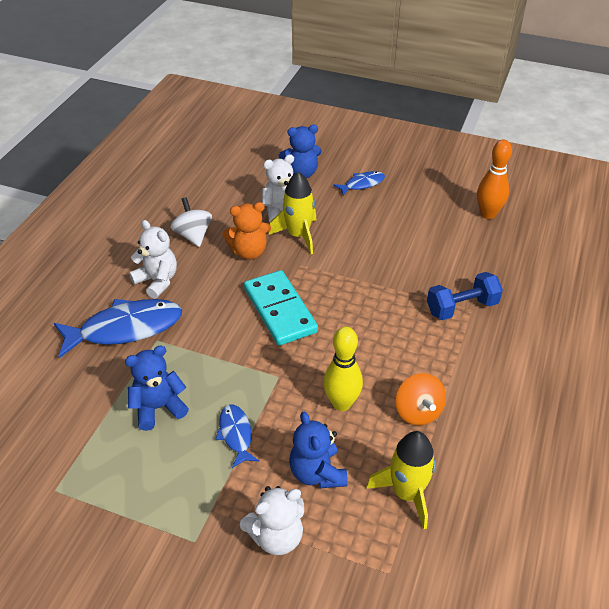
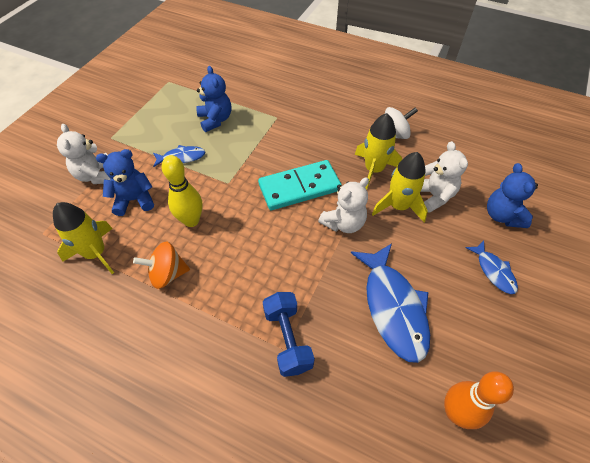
camera: 95 degrees right, 10 degrees up
(125, 329) = (290, 101): blue fish -> blue fish (393, 307)
(157, 281) = (338, 115): white teddy bear -> white teddy bear (344, 223)
(249, 252) = (374, 170): orange teddy bear -> yellow rocket

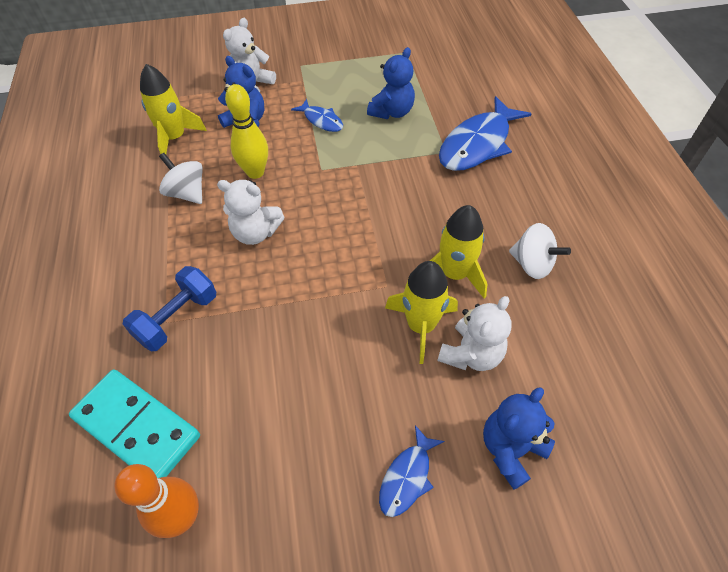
camera: 55 degrees right, 0 degrees up
(167, 274) = (187, 193): orange spinning top -> white spinning top
(299, 187) = (366, 225): turquoise domino -> turquoise domino (137, 427)
(344, 223) = (351, 287): white teddy bear -> white teddy bear (256, 233)
(393, 307) = (275, 390): blue fish -> blue fish (478, 144)

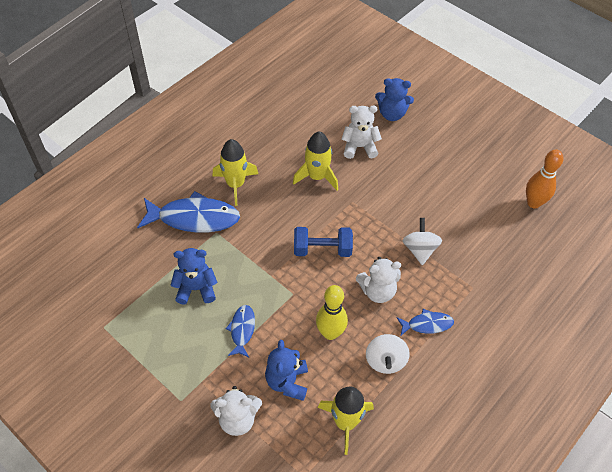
camera: 130 degrees left, 0 degrees up
(137, 427) = (527, 251): turquoise domino -> none
(177, 318) = (465, 283): blue dumbbell -> blue dumbbell (322, 249)
(256, 233) = (377, 291): white teddy bear -> white teddy bear turned 105 degrees clockwise
(407, 477) = (438, 140): blue fish -> blue fish (427, 324)
(421, 326) = (363, 174): yellow rocket -> yellow rocket (235, 184)
(532, 264) = (280, 148): white spinning top -> white spinning top (419, 250)

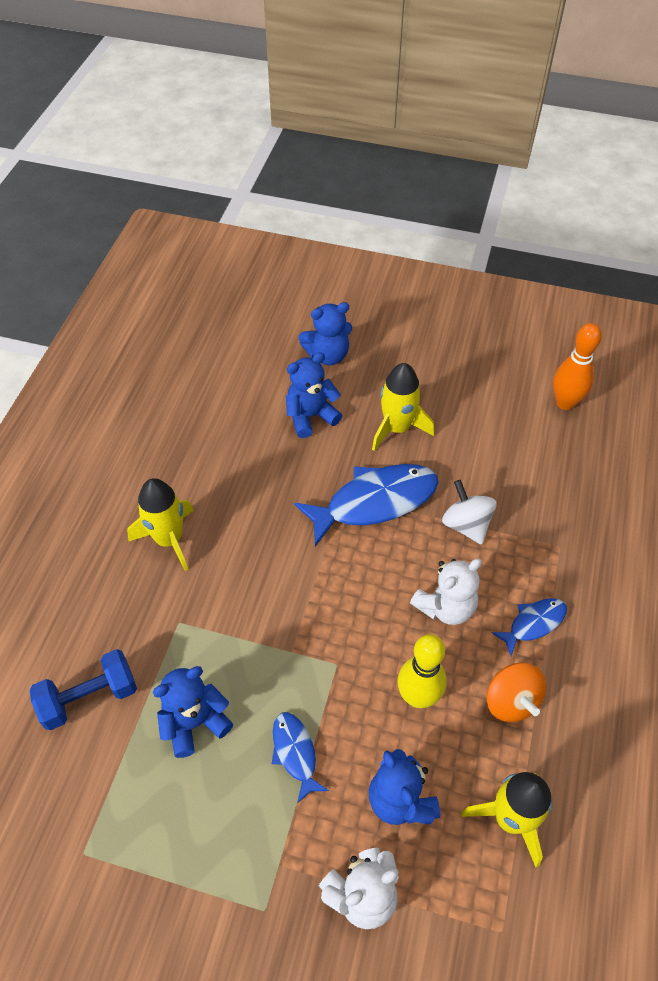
camera: 25 degrees left, 0 degrees up
(194, 218) = (135, 616): blue fish -> blue fish (375, 502)
(317, 176) = (277, 480): yellow rocket -> yellow rocket (397, 428)
(322, 249) = (341, 581): blue dumbbell -> blue dumbbell (89, 697)
(359, 147) = (311, 416): white teddy bear -> blue teddy bear
(385, 361) = (511, 701): white spinning top -> orange spinning top

